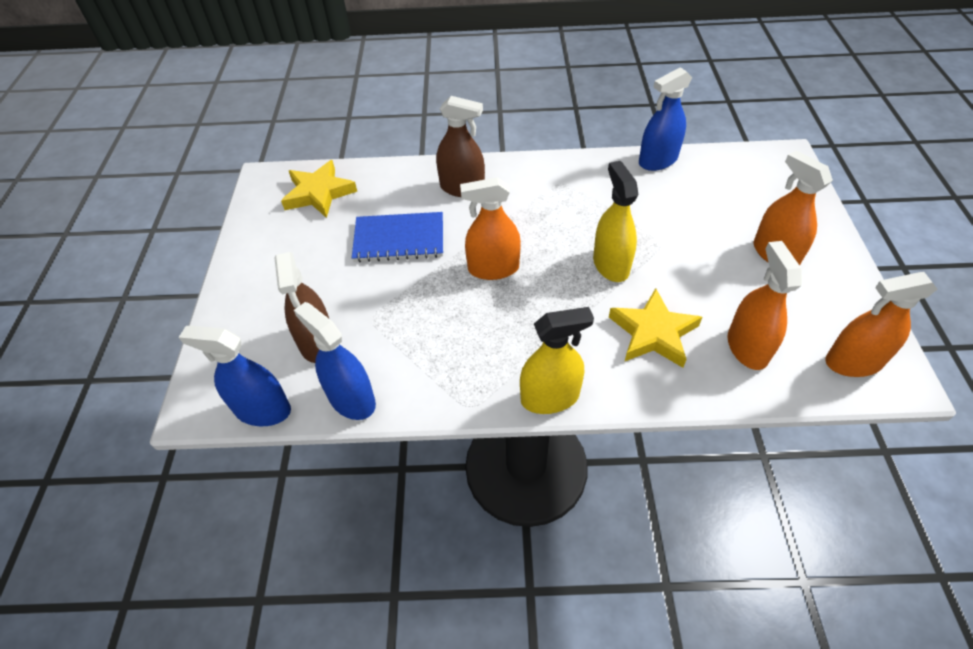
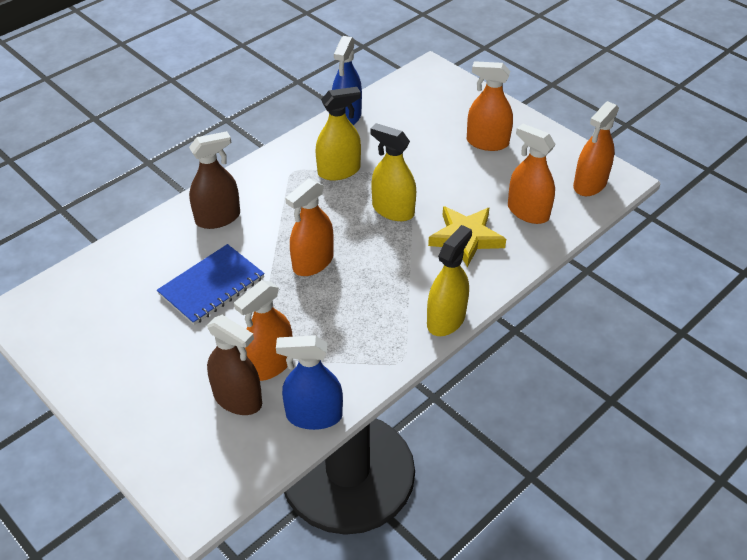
camera: 45 degrees left, 5 degrees down
(263, 410) = (254, 471): blue spray bottle -> none
(319, 193) = (90, 293): yellow star -> none
(369, 331) = (270, 364): none -> orange spray bottle
(600, 203) = (339, 171): none -> yellow spray bottle

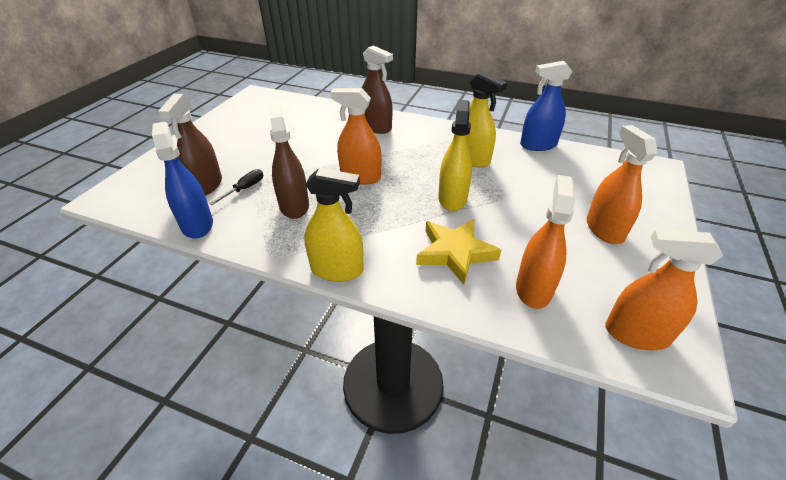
camera: 65 degrees right, 5 degrees down
(211, 286) = (309, 144): blue notebook -> none
(270, 364) = (244, 189): orange spray bottle -> black screwdriver
(331, 328) = (294, 206): none -> brown spray bottle

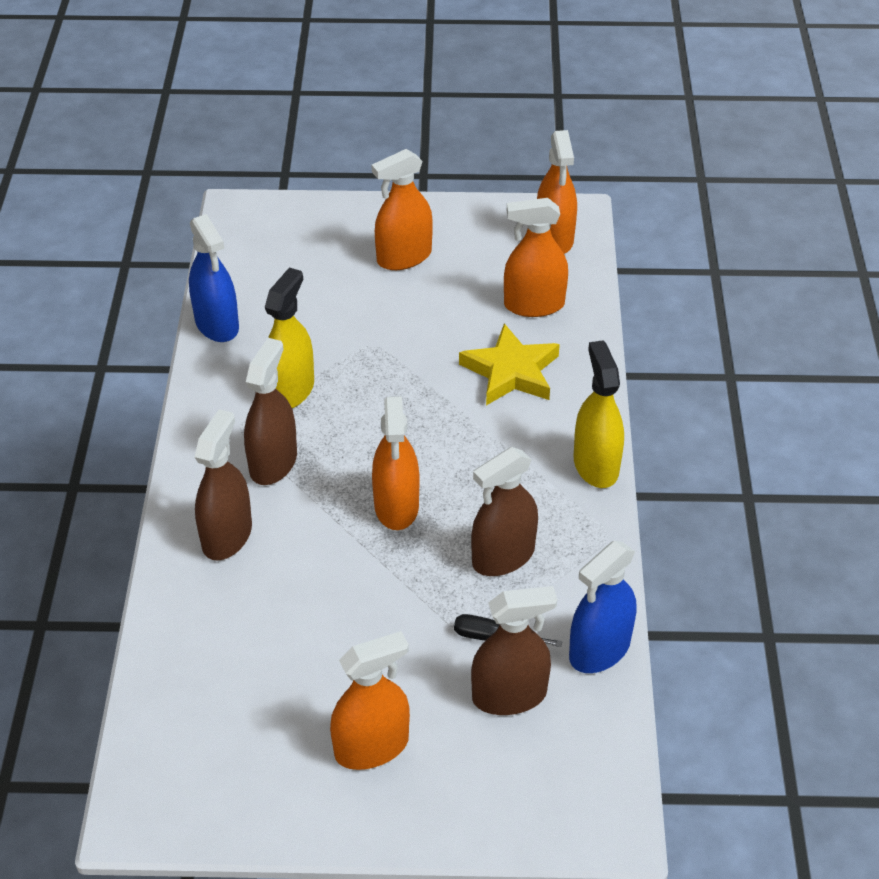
camera: 110 degrees left, 5 degrees up
(225, 143) = (371, 747): none -> orange spray bottle
(417, 145) = (273, 463): none -> brown spray bottle
(452, 198) = (404, 393): yellow spray bottle -> none

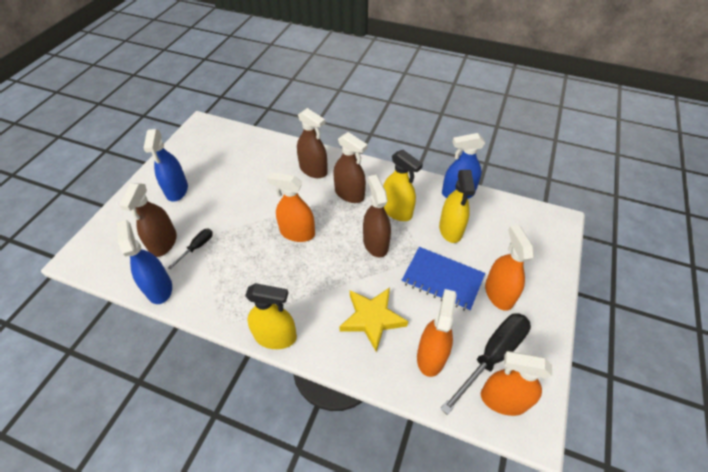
camera: 110 degrees right, 5 degrees up
(305, 320) = (450, 229): none -> yellow spray bottle
(371, 747) = (177, 190): orange spray bottle -> blue spray bottle
(407, 314) = (442, 279): none -> blue notebook
(502, 253) = (492, 356): none -> black screwdriver
(503, 556) = (240, 267): brown spray bottle -> brown spray bottle (375, 243)

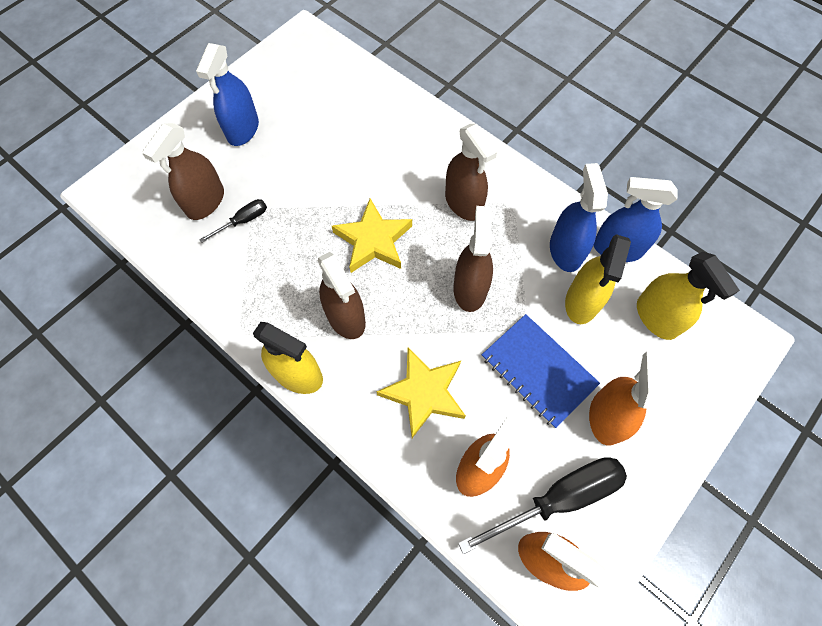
camera: 20 degrees right, 15 degrees up
(159, 288) = (183, 263): blue spray bottle -> blue spray bottle (565, 250)
(297, 233) = (373, 240): orange spray bottle -> yellow star
(313, 170) = (428, 150): brown spray bottle -> brown spray bottle (346, 317)
(397, 211) = (518, 249): yellow spray bottle -> yellow spray bottle (656, 317)

